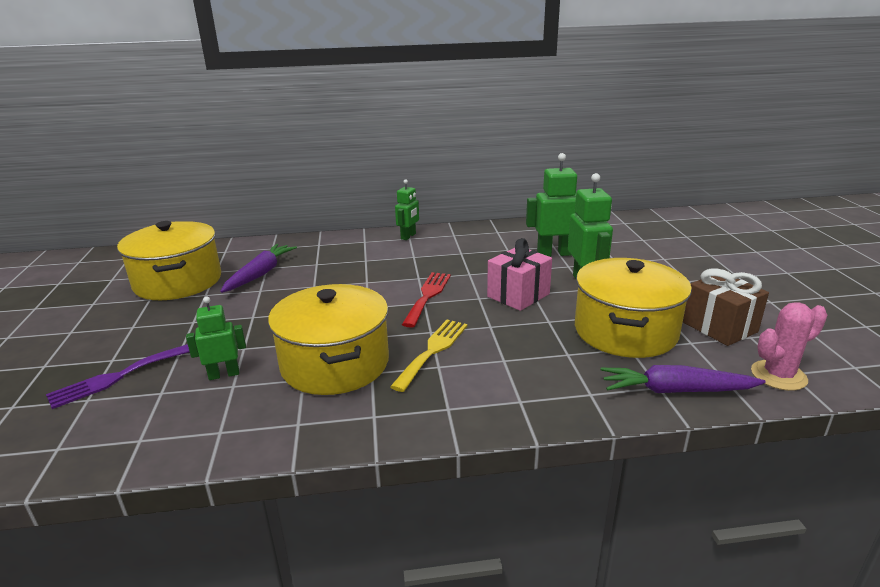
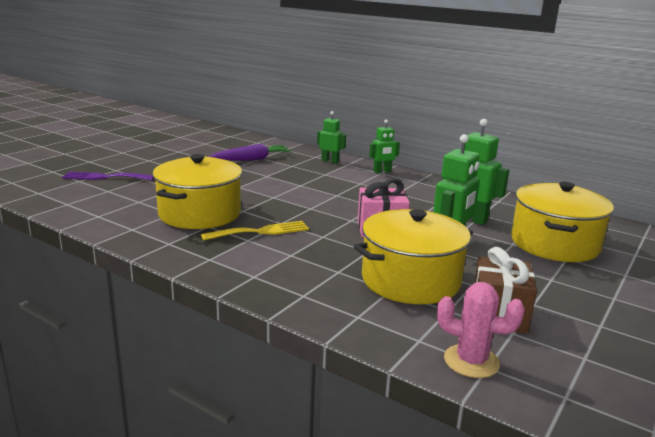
camera: 40 degrees right, 5 degrees down
(178, 281) = (205, 148): yellow pot -> yellow pot (554, 244)
(224, 374) = (144, 195): green robot -> green robot (330, 161)
(428, 296) = (320, 206): red fork -> none
(675, 390) = (364, 324): purple carrot -> none

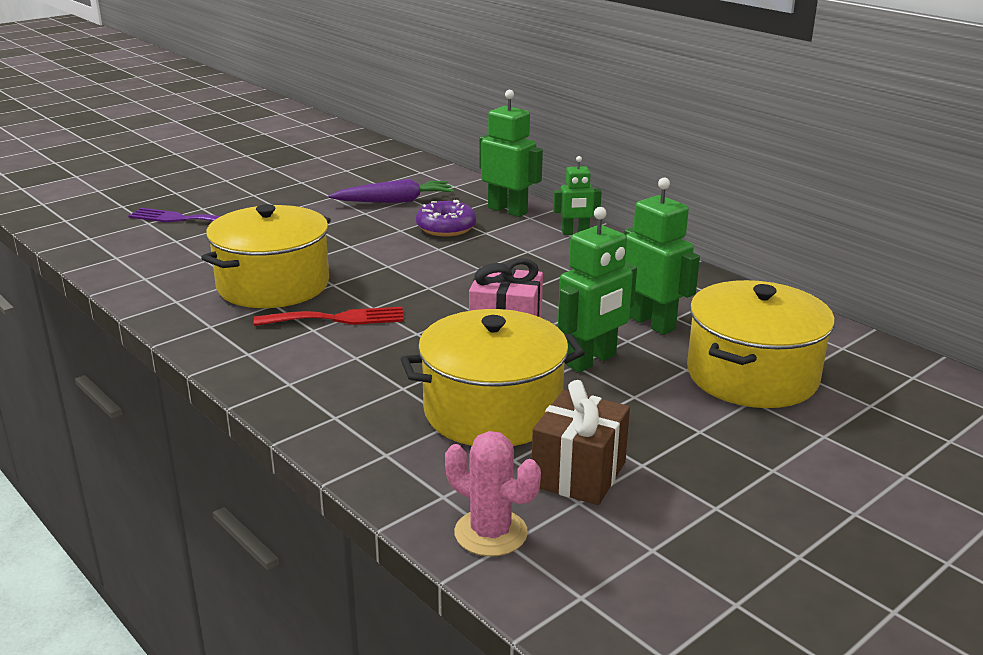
camera: 15 degrees right, 5 degrees up
(261, 231) = (337, 319): yellow fork -> red fork
(297, 173) = (446, 228): none -> purple donut
(330, 161) = (508, 210): green robot -> green robot, size x1.60

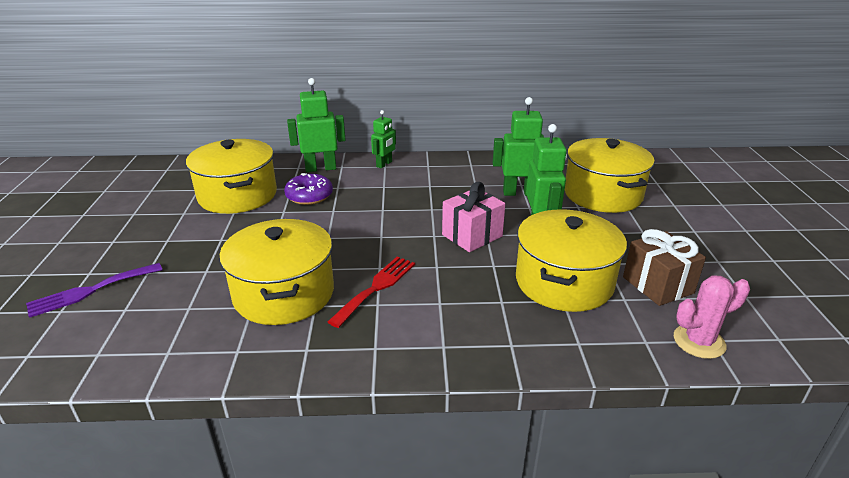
camera: 50 degrees left, 5 degrees up
(394, 201) = (237, 195): purple carrot -> yellow pot

